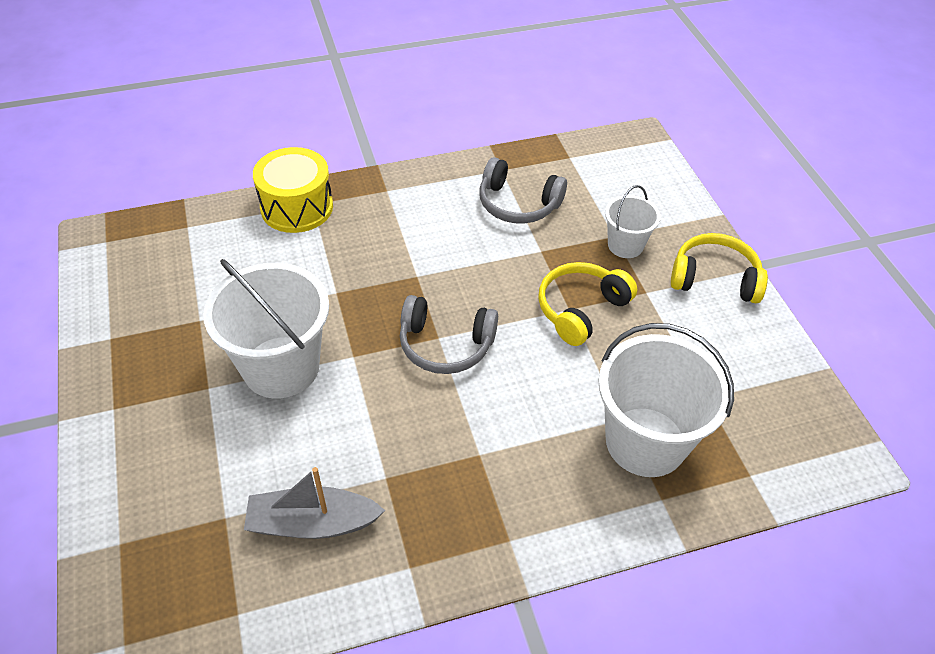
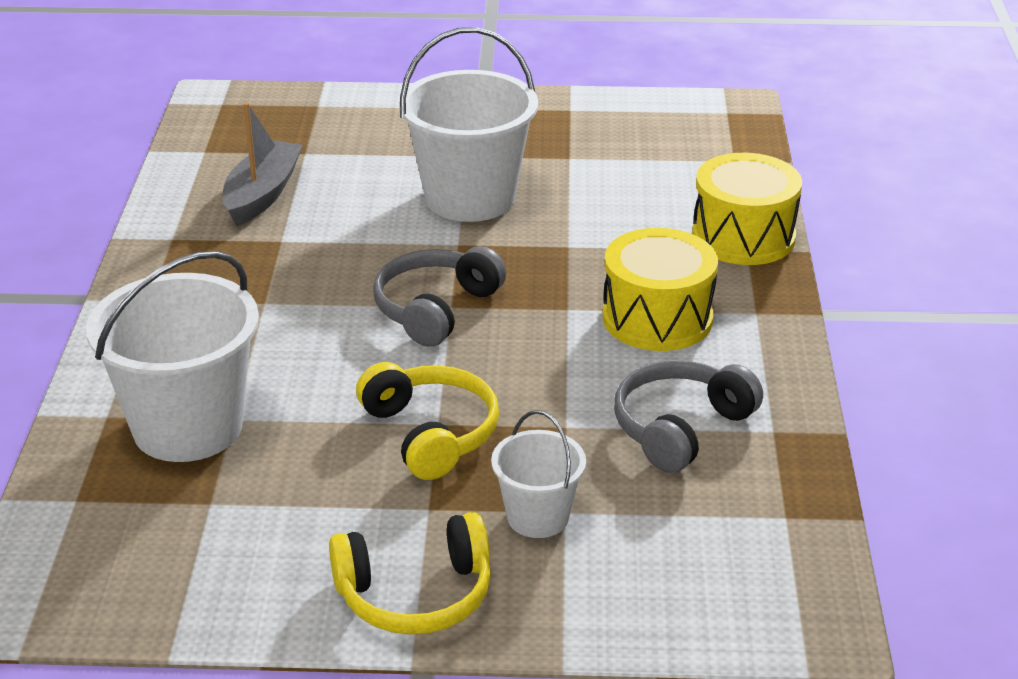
camera: 110 degrees right, 15 degrees down
(411, 231) = (657, 318): none -> yellow drum
(714, 278) = (416, 595): yellow headphones -> yellow headphones turned 45 degrees clockwise

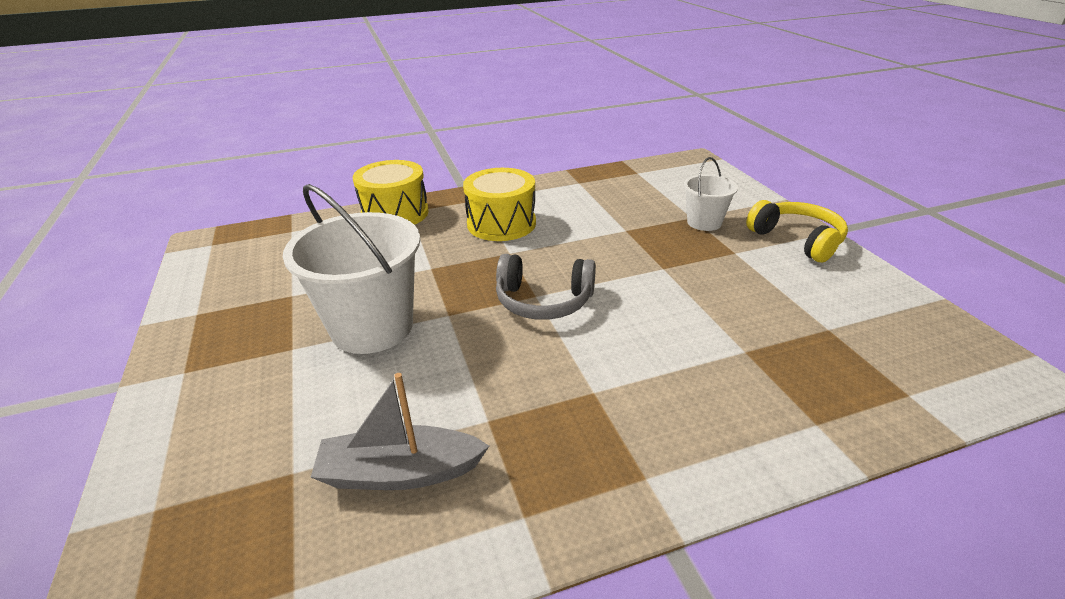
camera: 110 degrees left, 0 degrees up
(188, 427) = (777, 370): white bucket -> none
(431, 433) = (674, 267): yellow headphones -> none
(680, 428) = (597, 202): grey headphones -> none

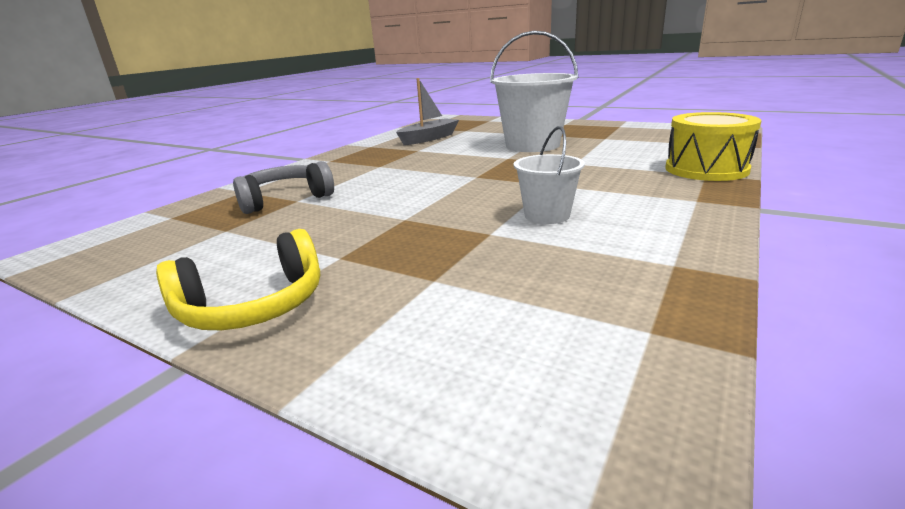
camera: 140 degrees right, 10 degrees down
(501, 223) = (611, 194): yellow drum -> none
(543, 301) = (465, 176): grey headphones -> grey headphones (285, 199)
(704, 222) = (408, 278): white bucket -> white bucket (547, 215)
(797, 240) = (254, 306): yellow headphones -> yellow headphones turned 45 degrees counterclockwise

